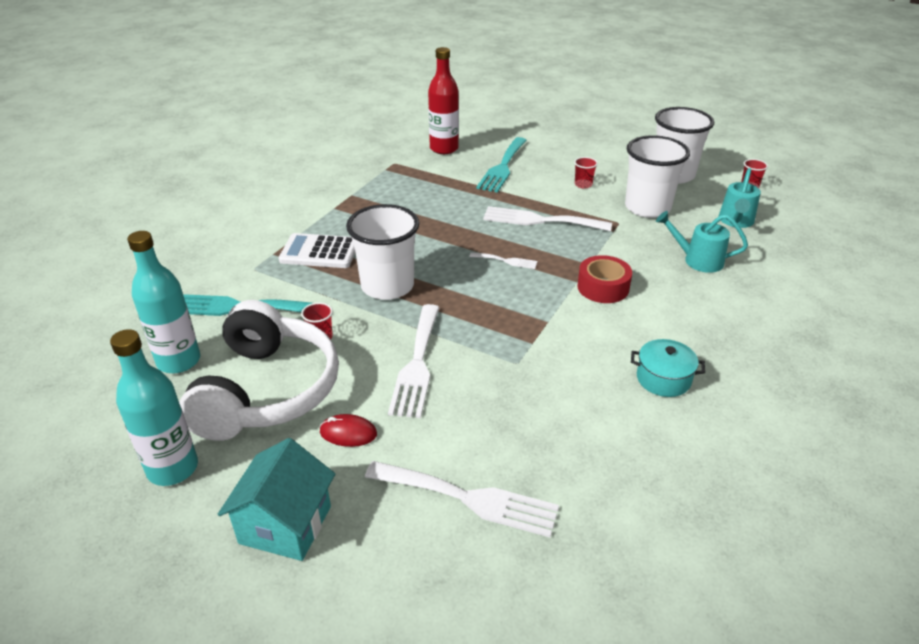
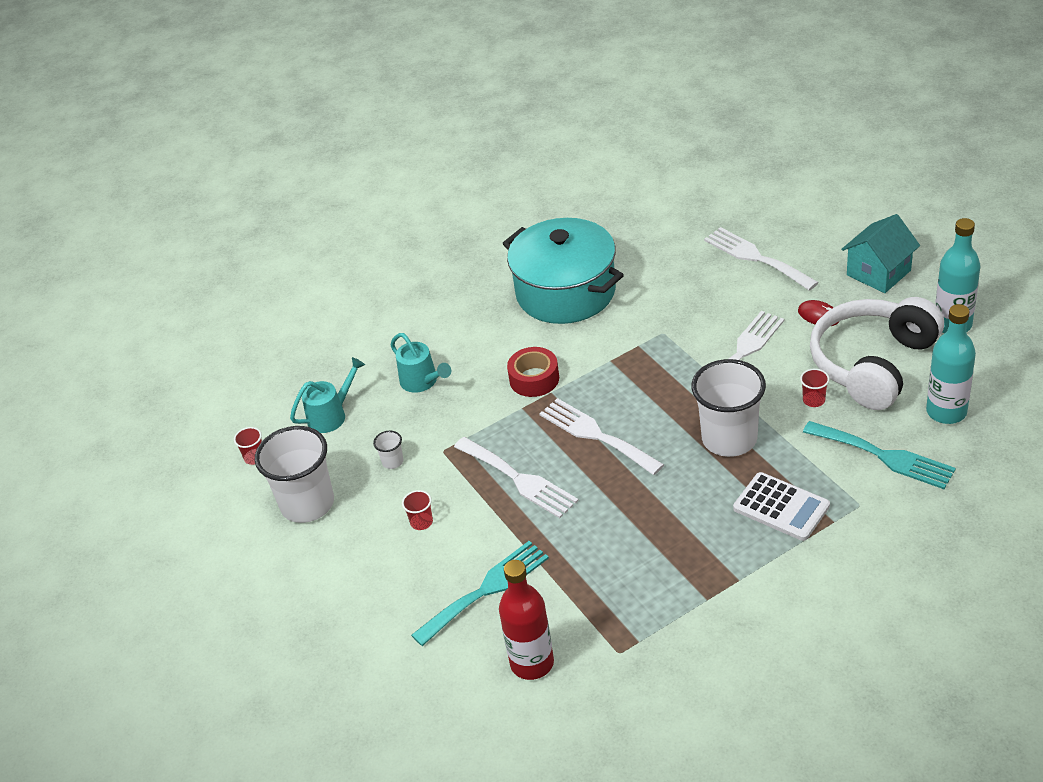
camera: 145 degrees left, 5 degrees up
(506, 261) = (596, 435): white fork -> white fork, size x2.02
(647, 208) = (392, 461): white cup -> white cup, size x0.41
(663, 379) = (566, 292): turquoise pot -> turquoise pot, size x2.35

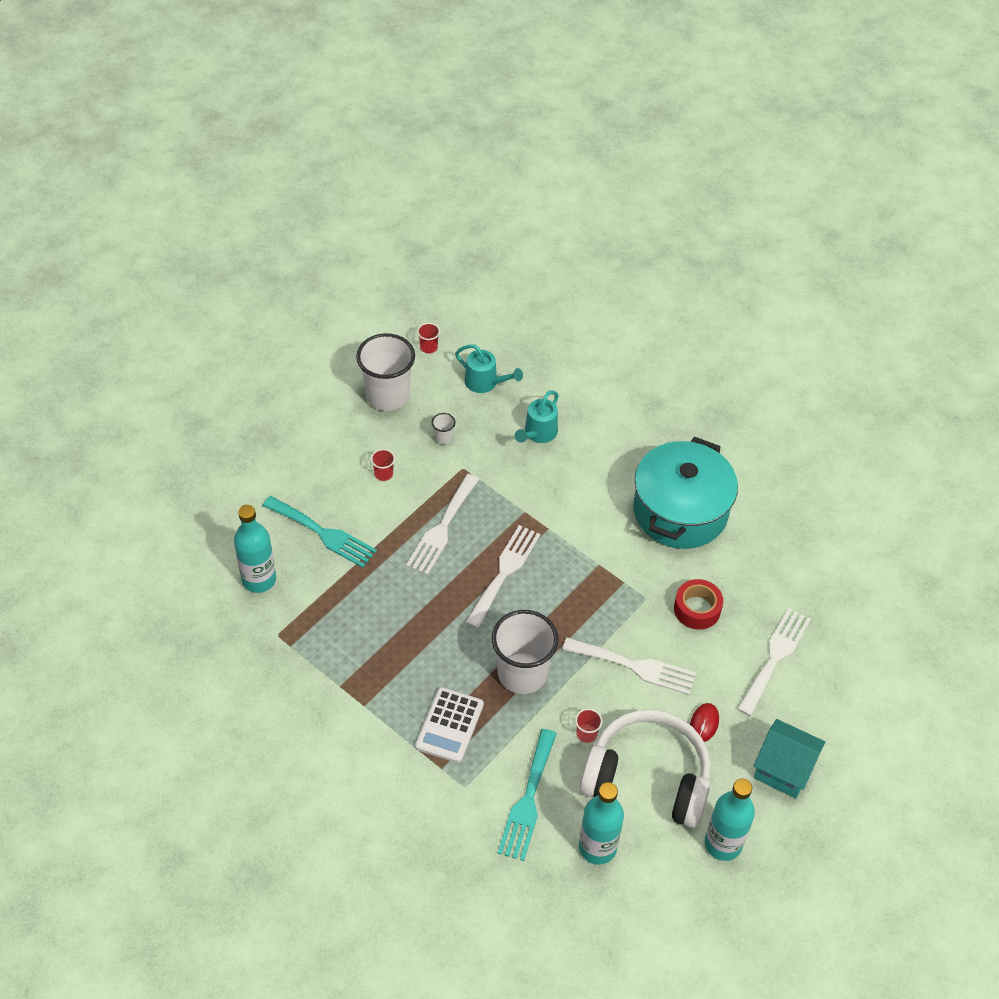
camera: 65 degrees right, 10 degrees up
(532, 663) = (259, 579): red bottle -> turquoise bottle
(534, 379) = (561, 512): red tape -> red tape (697, 609)

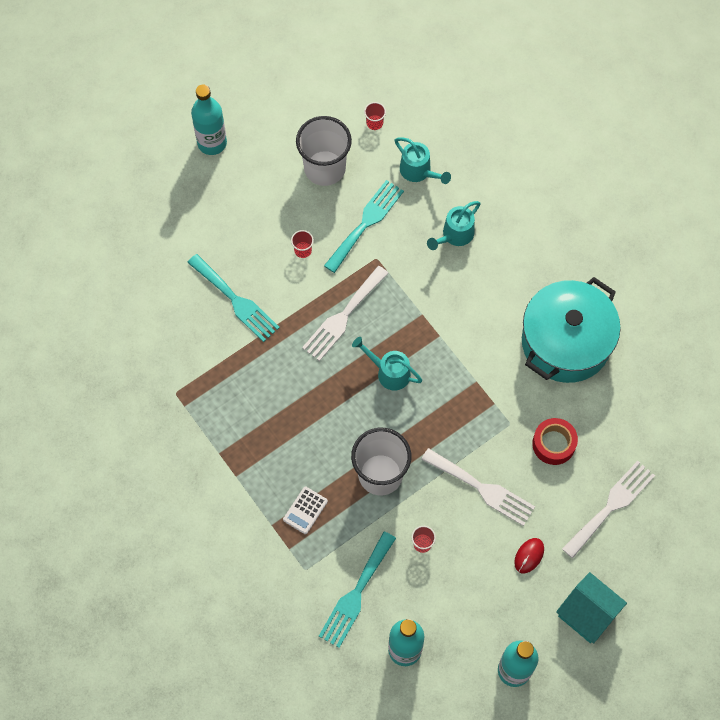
camera: 15 degrees right, 15 degrees up
(259, 579) = (170, 335): turquoise bottle -> turquoise bottle (212, 143)
(443, 438) = (366, 223): white cup -> turquoise fork
(449, 725) = (305, 510): white calculator -> white calculator, size x0.65
(504, 572) = (388, 372): white fork -> turquoise watering can
(647, 778) = (465, 596): white headphones -> none

